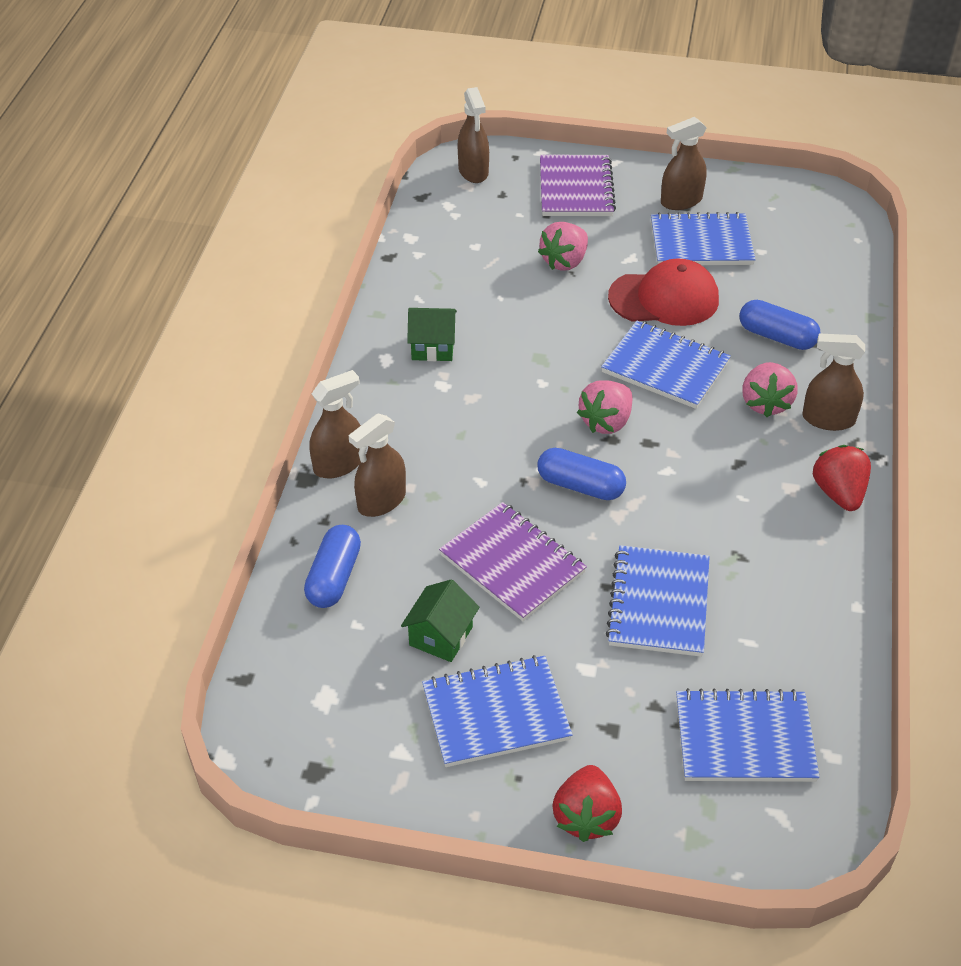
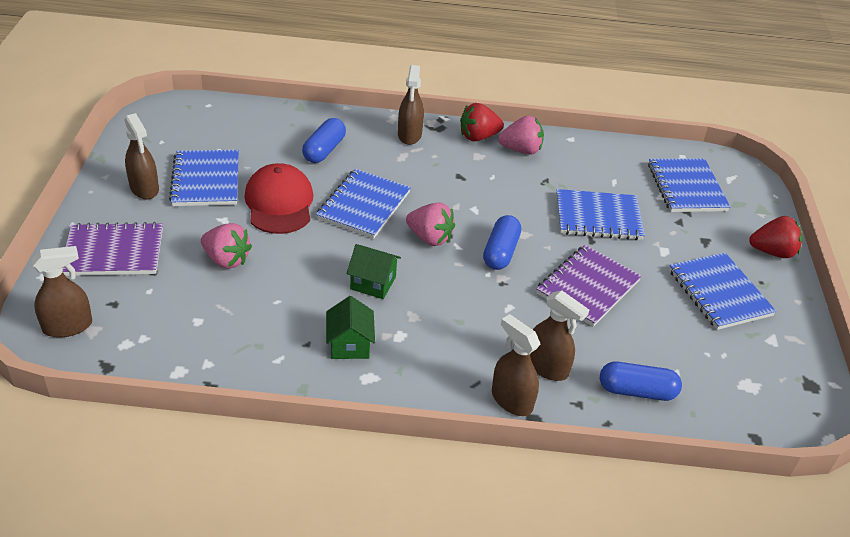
camera: 100 degrees left, 5 degrees down
(441, 636) = (668, 323): green house -> green house (373, 283)
(765, 403) = (397, 160): pink strawberry -> pink strawberry (521, 150)

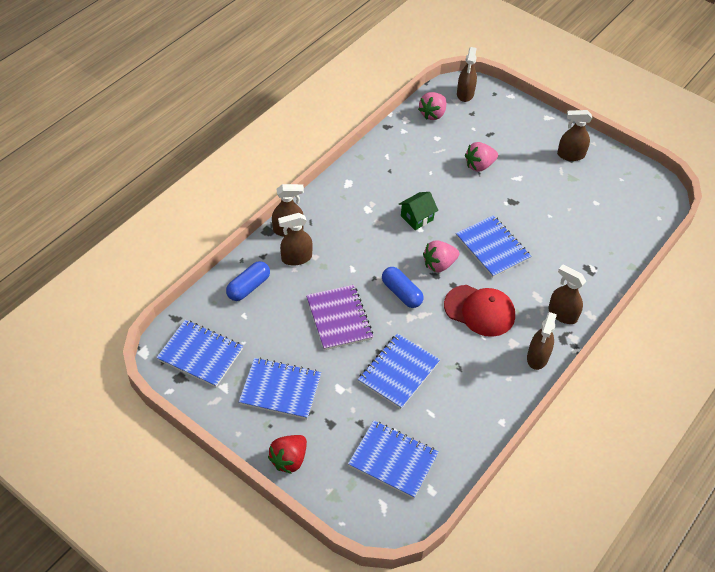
camera: 125 degrees right, 10 degrees up
(113, 252) = (515, 125): purple notebook -> none
(206, 180) = (564, 184): blue notebook -> blue notebook (200, 354)
(279, 203) = (520, 208): red cap -> red cap (479, 311)
(324, 150) = (568, 256): blue capsule -> none
(350, 344) = (376, 186): green house -> none
(478, 137) = (537, 357): red strawberry -> brown spray bottle
(521, 150) = (505, 375): pink strawberry -> pink strawberry (432, 114)

